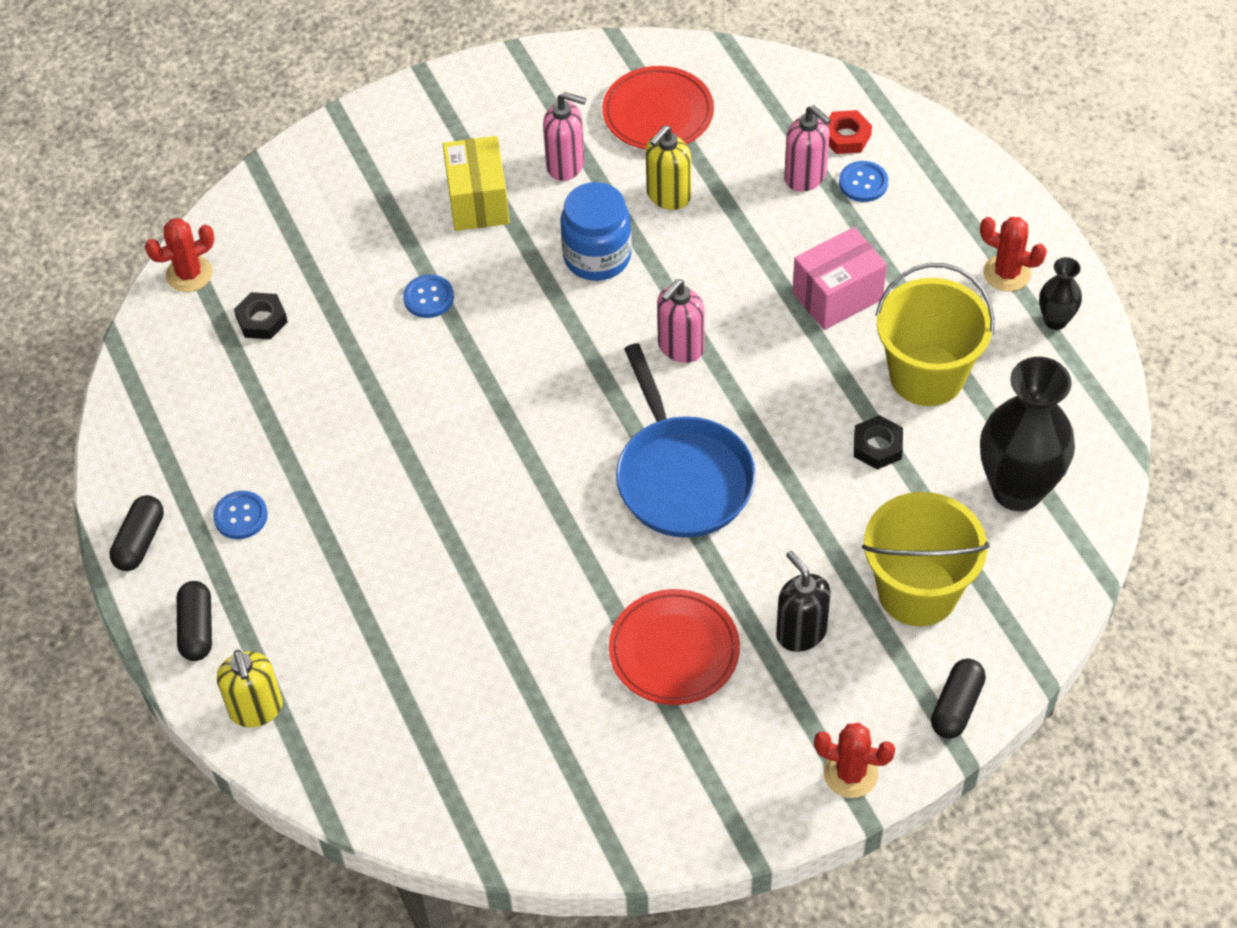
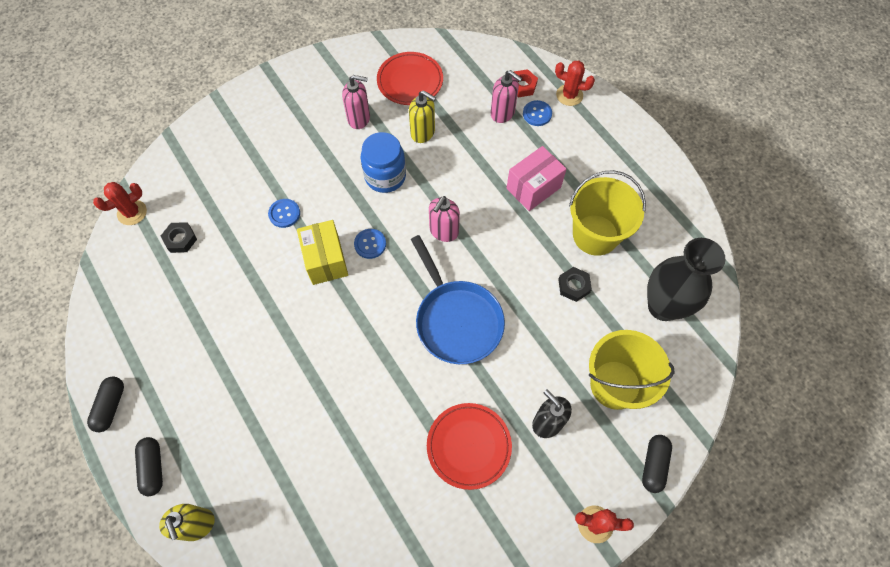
camera: 10 degrees left, 10 degrees up
(240, 516) = (176, 380): blue button -> blue button (370, 244)
(478, 201) = (308, 147): yellow box -> yellow box (326, 260)
(668, 196) = (423, 133): yellow soap dispenser -> yellow soap dispenser turned 90 degrees counterclockwise
(1007, 273) = (630, 163): red cactus -> red cactus (569, 95)
(1055, 320) = (664, 191): black vase -> none

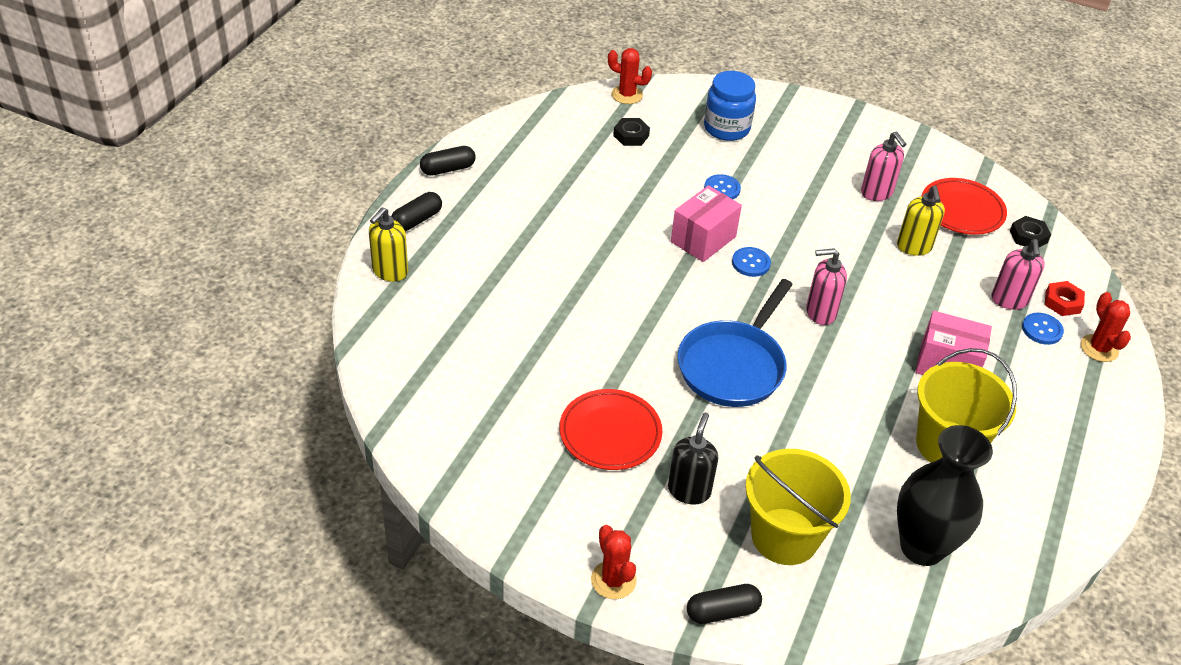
camera: 55 degrees right, 20 degrees down
(326, 260) = (703, 239): yellow box -> pink box
(385, 176) = (834, 241): blue jar -> blue jar (726, 128)
(574, 286) = (866, 450): black nut -> black nut (1028, 236)

